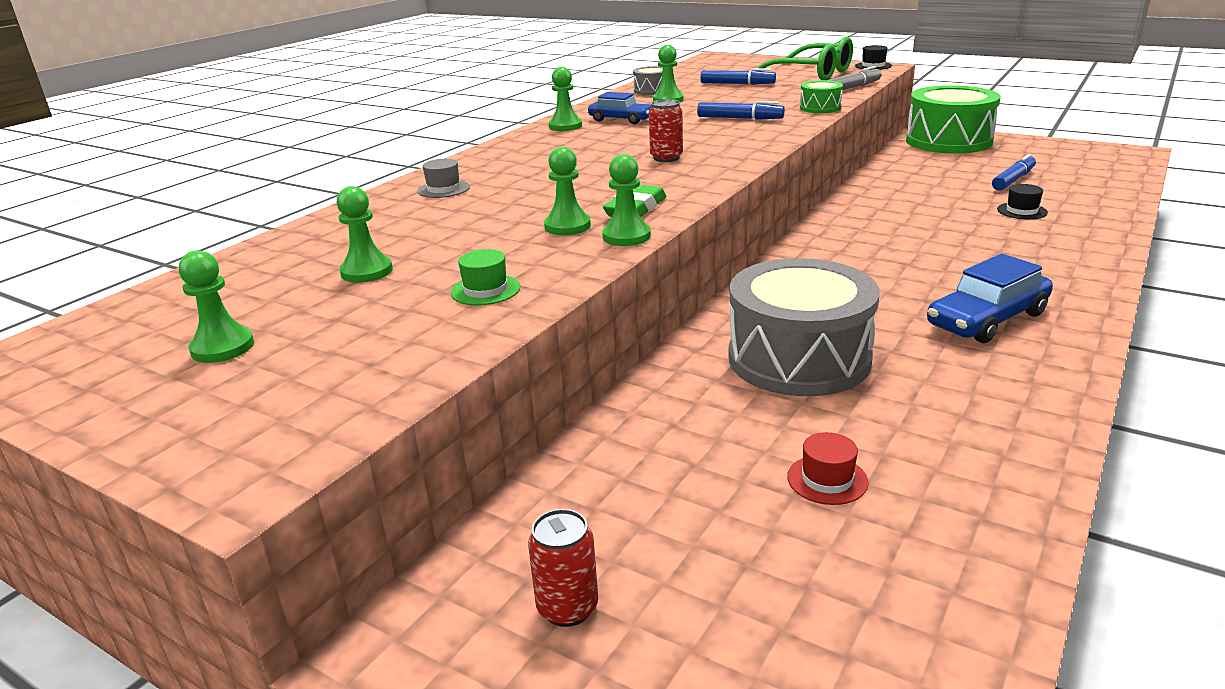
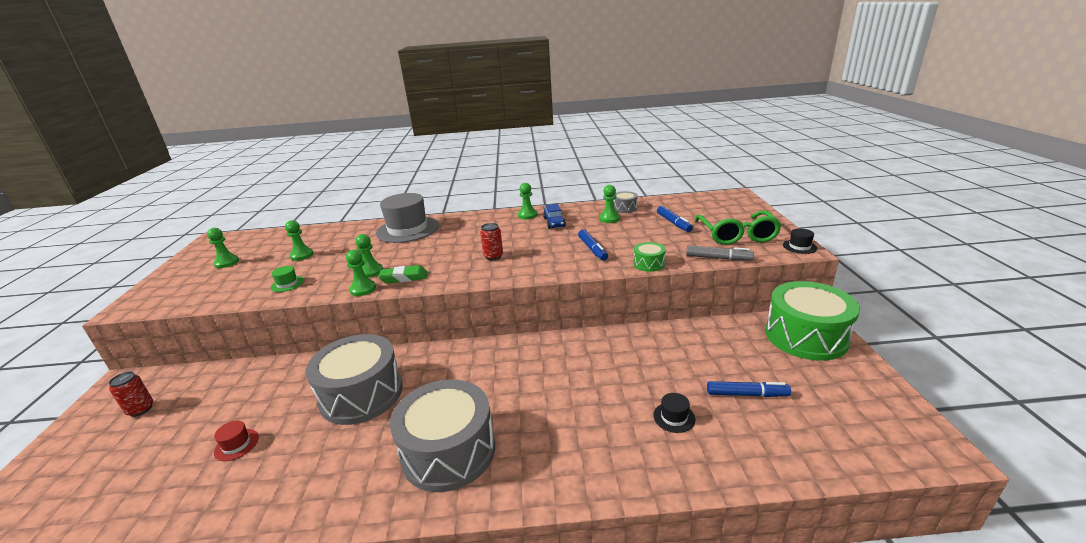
camera: 55 degrees right, 0 degrees up
(443, 189) = (407, 229): grey hat -> grey hat, size x2.42
(987, 319) = (448, 451): blue car -> grey drum

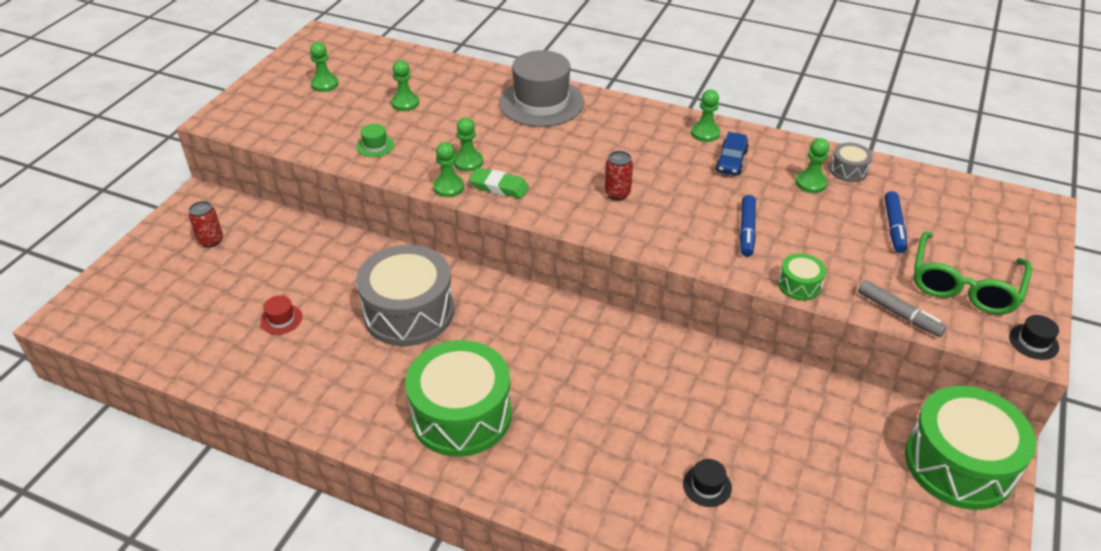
camera: 25 degrees right, 15 degrees up
(448, 451) = (461, 415): grey drum -> green drum
(746, 394) = (811, 499): blue marker -> none

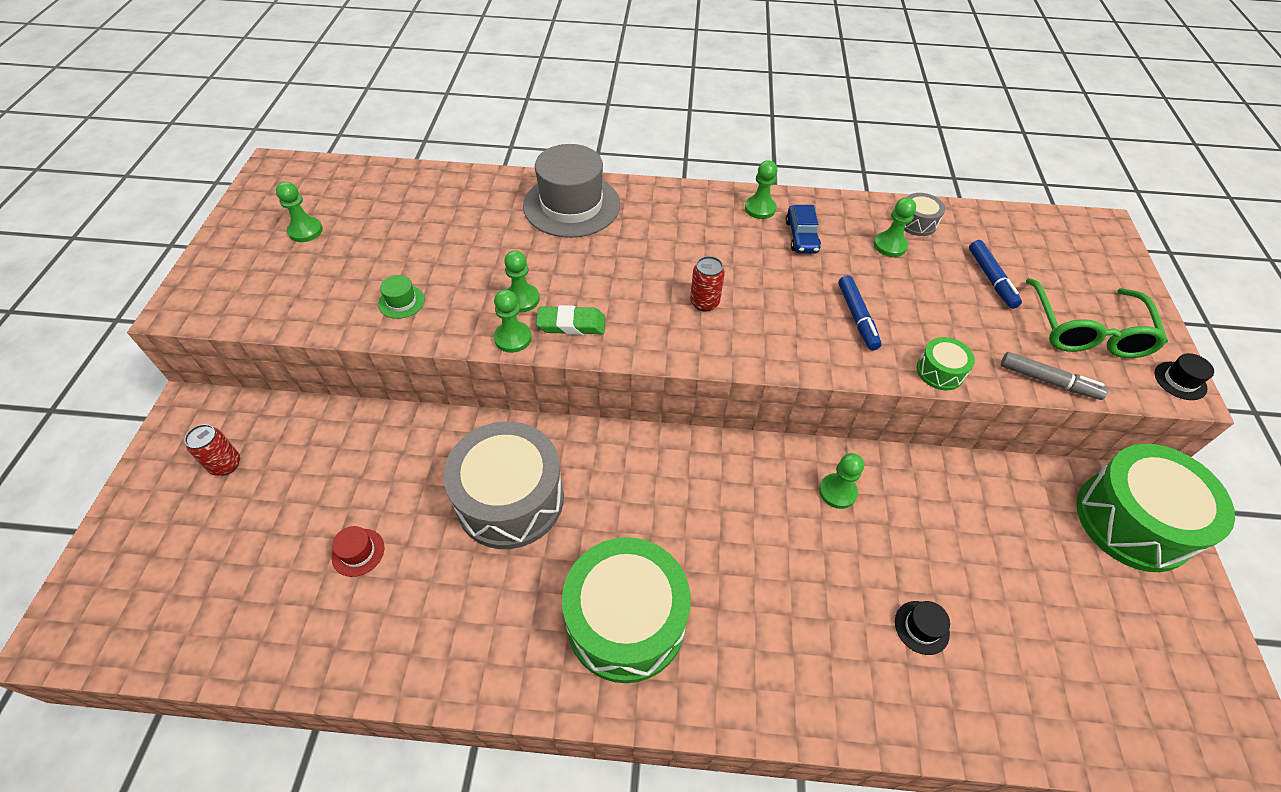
camera: 20 degrees left, 10 degrees up
(405, 103) = (415, 237): green pawn -> green pawn (837, 492)

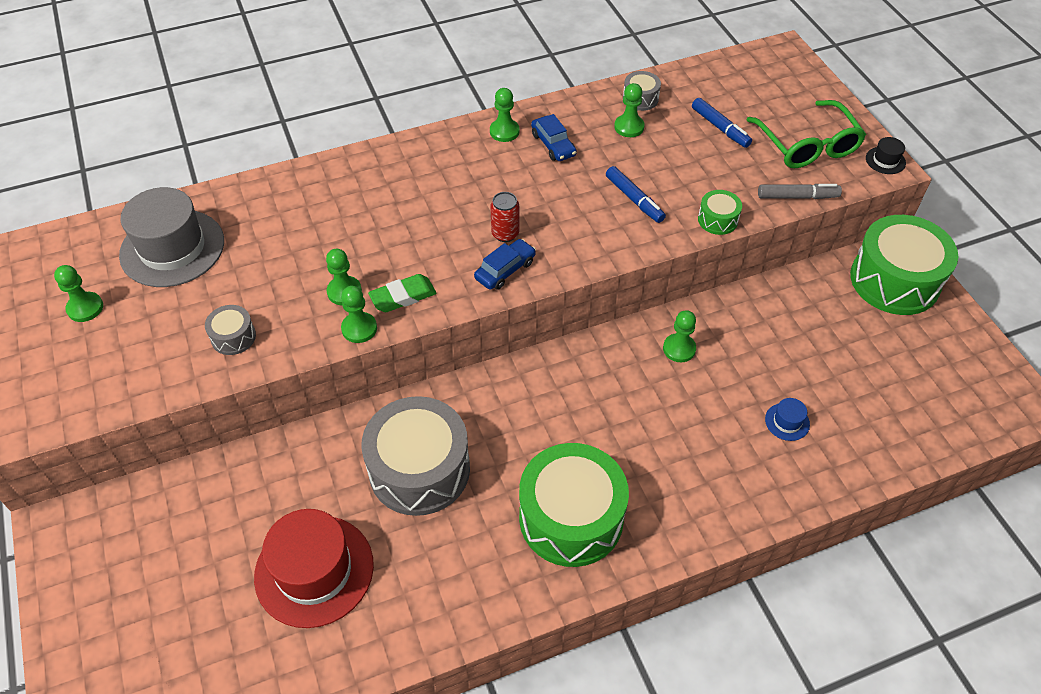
camera: 25 degrees left, 0 degrees up
(226, 464) = (133, 557): red can -> none
(358, 552) = (314, 570): red hat -> red hat, size x2.42
(401, 302) = (233, 337): green hat -> grey drum
(571, 205) = (333, 188): grey hat -> grey hat (172, 248)
(683, 337) = (505, 270): none -> blue car
(921, 627) = (787, 422): black hat -> blue hat

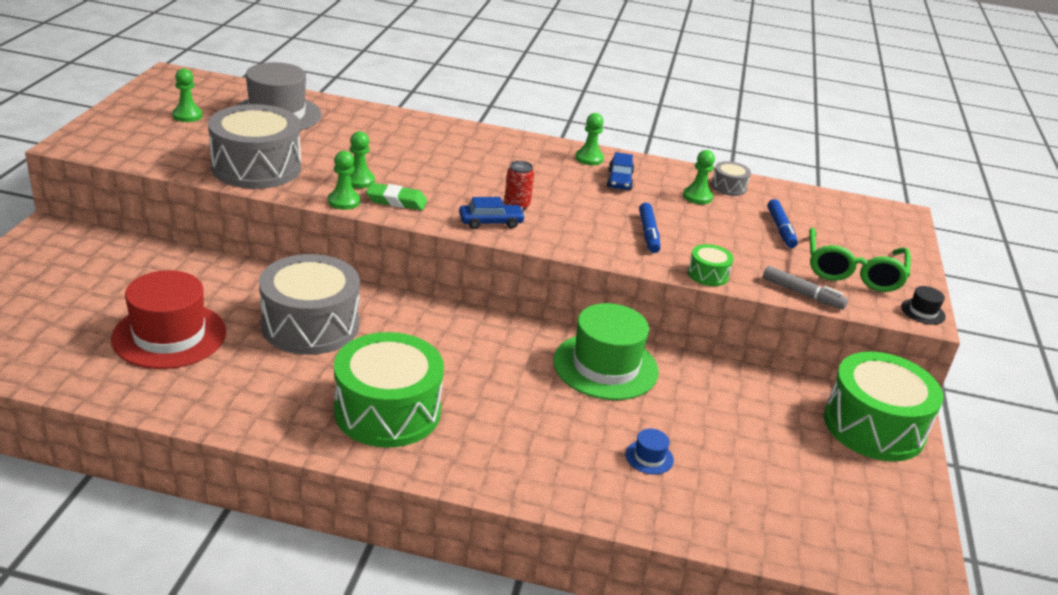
camera: 30 degrees right, 20 degrees down
(233, 337) = (256, 167): grey drum -> grey drum, size x2.29
(679, 349) = (605, 366): green pawn -> green hat

